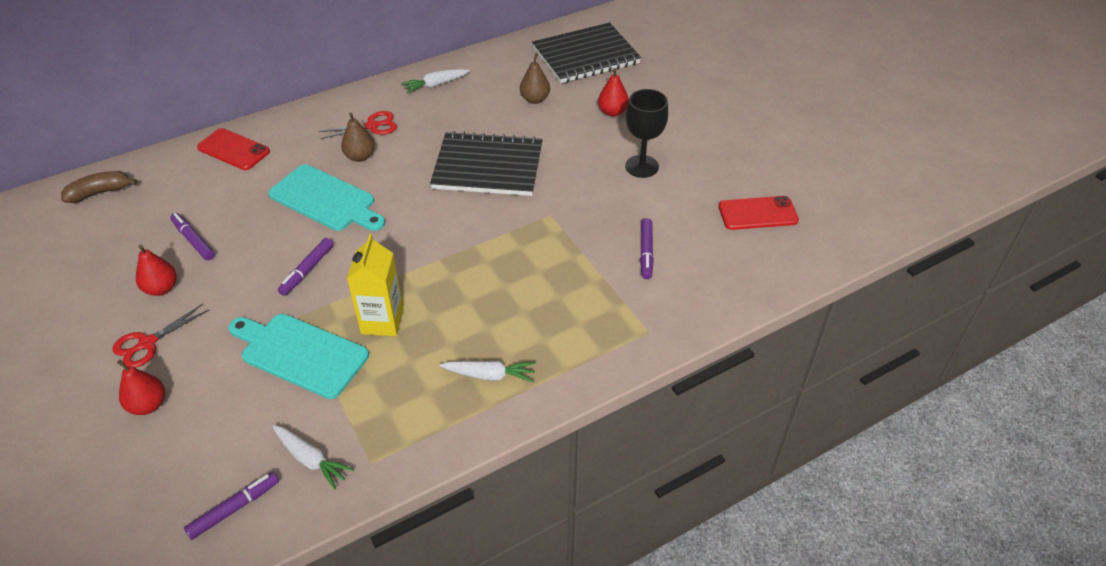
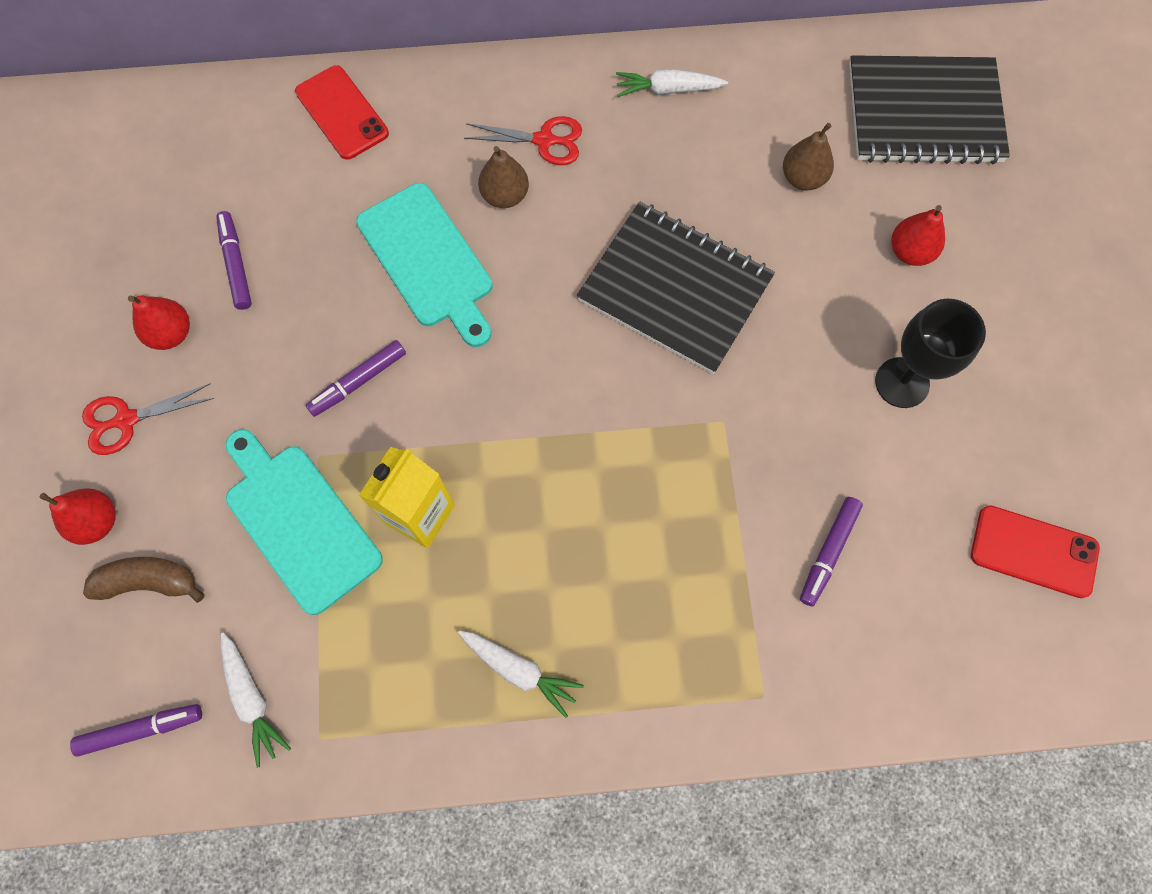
camera: 25 degrees right, 25 degrees up
(100, 192) = (150, 126): brown banana -> brown banana (149, 582)

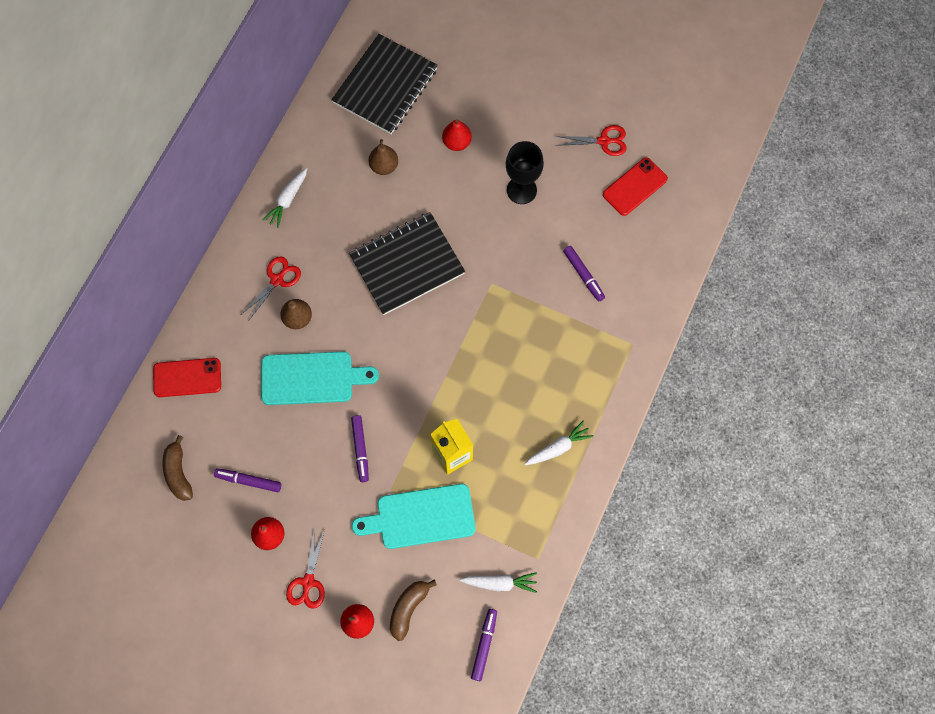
camera: 60 degrees left, 0 degrees up
(204, 175) = (178, 473): none -> brown banana
(1073, 460) = (603, 141): none -> red scissors

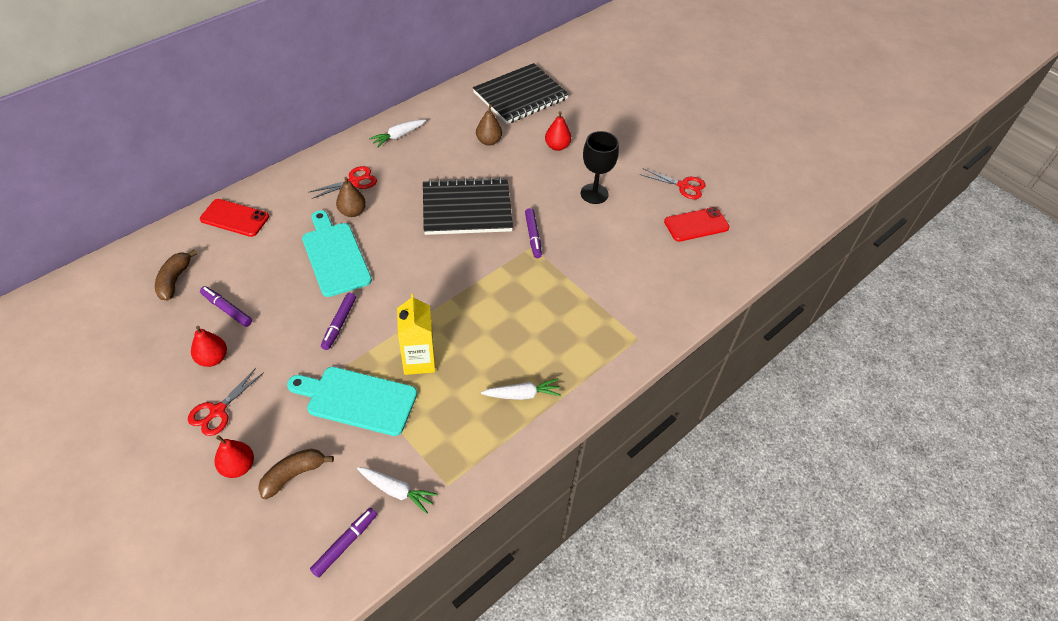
camera: 20 degrees right, 20 degrees down
(312, 378) = (335, 256): turquoise cutting board -> turquoise cutting board turned 135 degrees counterclockwise
(583, 275) = (618, 270): purple marker -> purple marker (533, 236)

